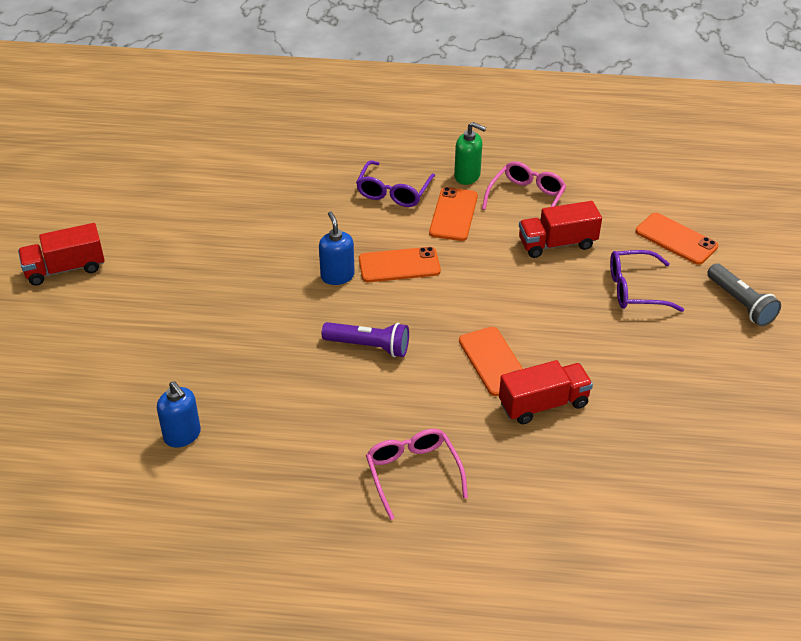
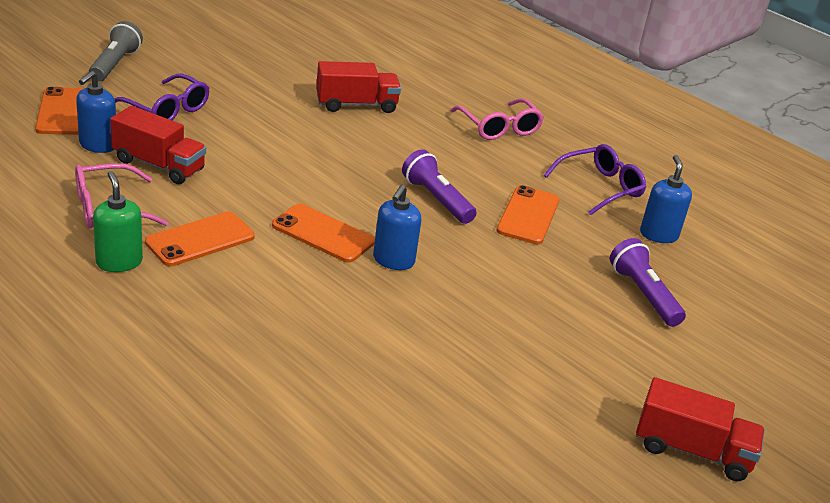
camera: 145 degrees left, 10 degrees down
(158, 363) = (643, 294): none -> purple flashlight
(393, 192) = (220, 297): purple glasses -> purple glasses (600, 187)
(413, 473) = (499, 128): pink glasses -> pink glasses turned 45 degrees counterclockwise
(493, 361) = (352, 139): orange phone -> orange phone (528, 215)
(543, 404) = (356, 105): red truck -> red truck turned 150 degrees clockwise
(611, 231) = (98, 145): none -> blue soap dispenser

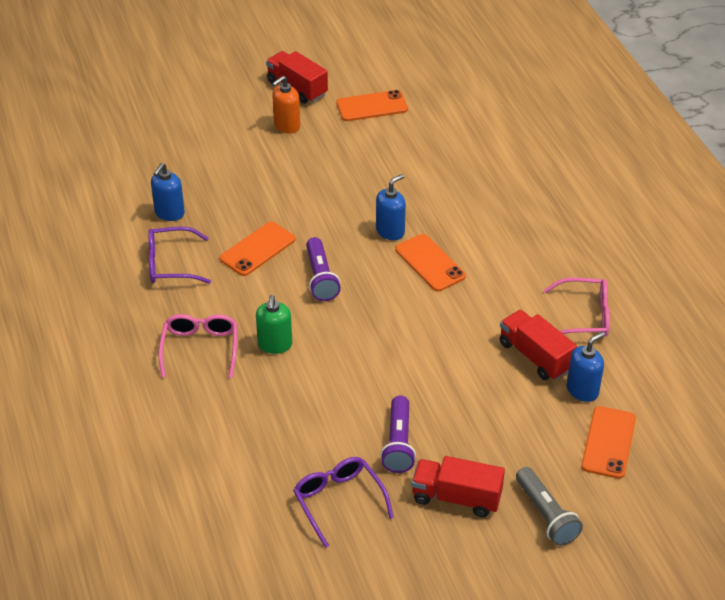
camera: 150 degrees left, 10 degrees up
(115, 64) = (546, 515): grey flashlight -> grey flashlight turned 60 degrees counterclockwise
(119, 262) = (585, 267): green soap dispenser -> green soap dispenser (275, 345)
(167, 110) = (510, 429): purple glasses -> purple glasses (338, 501)
(200, 239) = (523, 275): orange phone -> orange phone (372, 106)
(356, 105) = (320, 405): red truck -> red truck (456, 497)
(643, 294) = (231, 173): purple flashlight -> purple flashlight (398, 443)
(643, 377) = (286, 126): none -> orange soap dispenser

